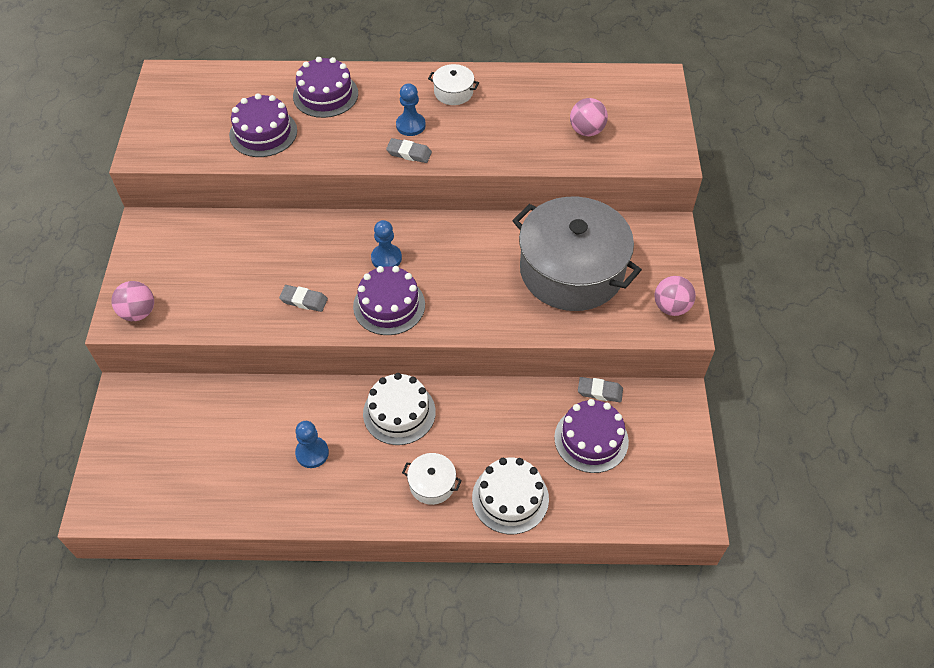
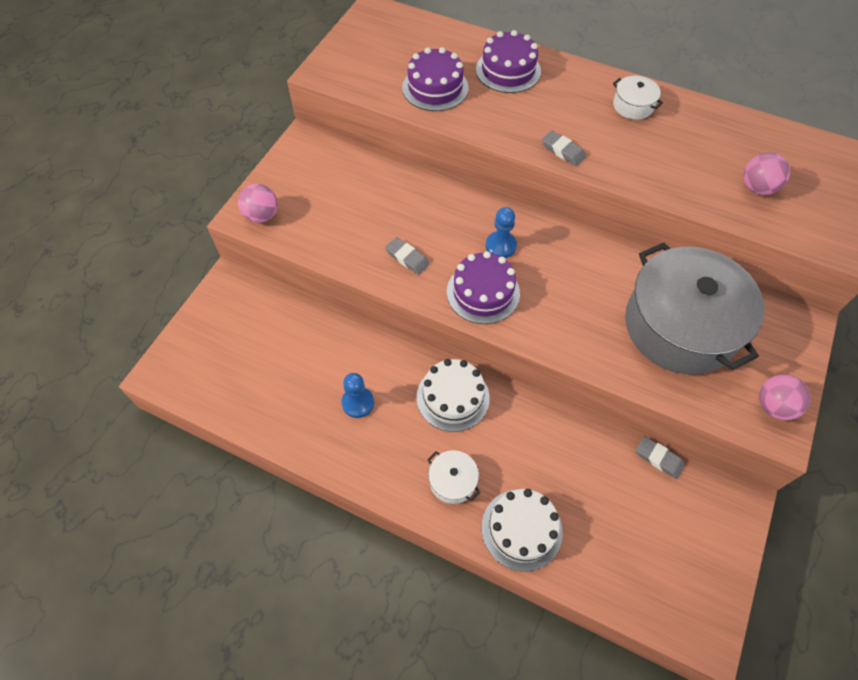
camera: 25 degrees right, 5 degrees up
(410, 125) = (576, 124): blue pawn -> none
(591, 439) = (629, 504): purple cake -> none

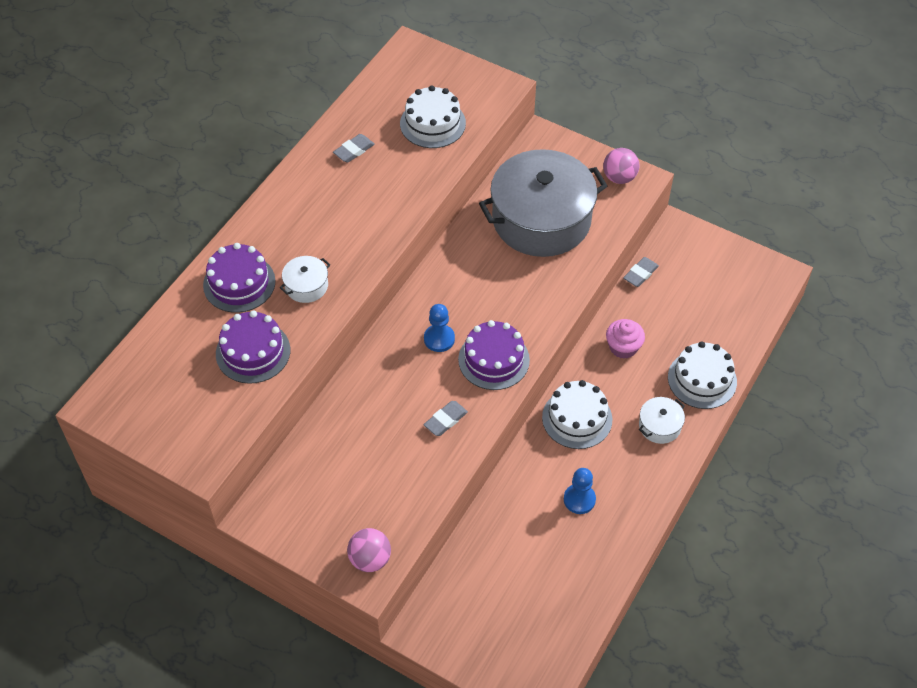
camera: 85 degrees left, 5 degrees down
(550, 441) = (623, 347): none -> pink cupcake
(563, 151) = (366, 253): grey eraser -> grey eraser (354, 150)
(633, 106) = (314, 188): white pot -> white pot (306, 286)
(757, 188) = (432, 123): pink ball -> white cake

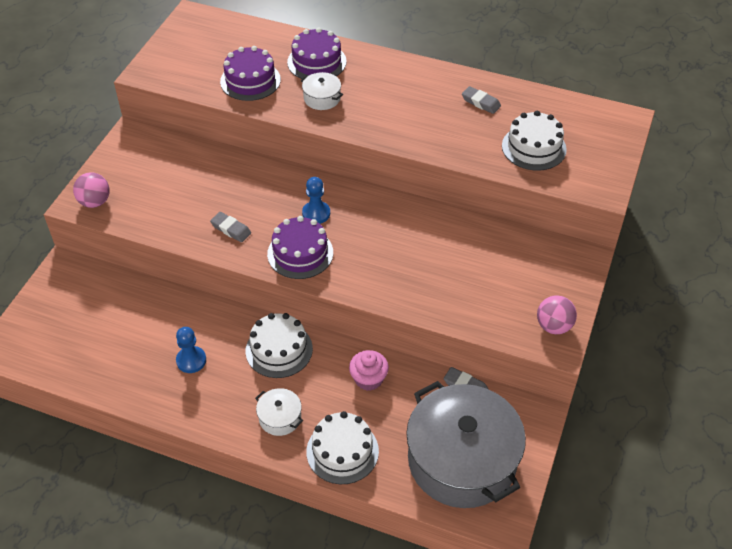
camera: 80 degrees right, 5 degrees down
(541, 219) = (475, 268): grey pot -> grey pot (462, 460)

